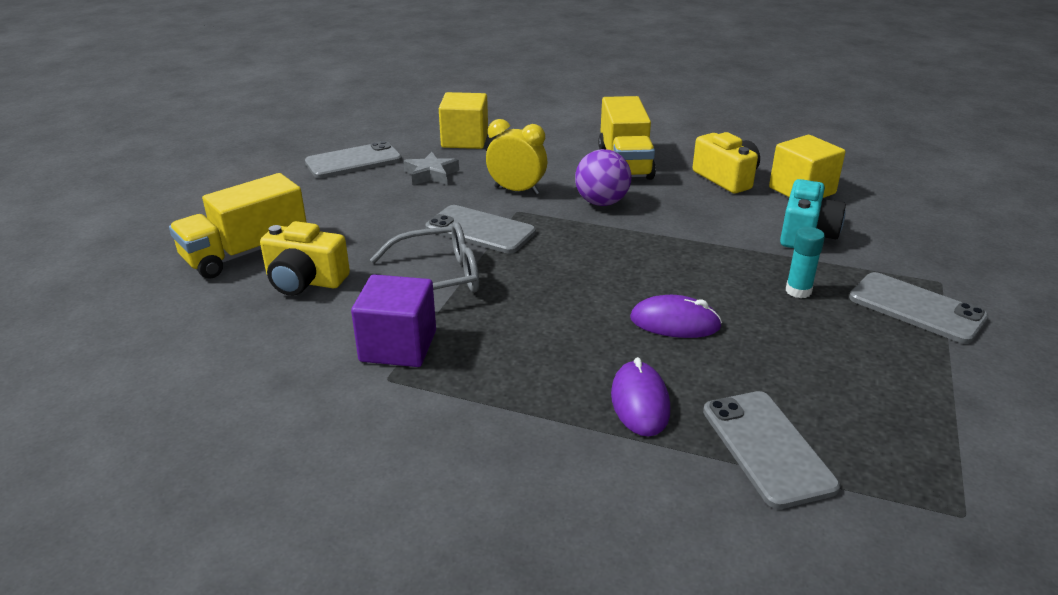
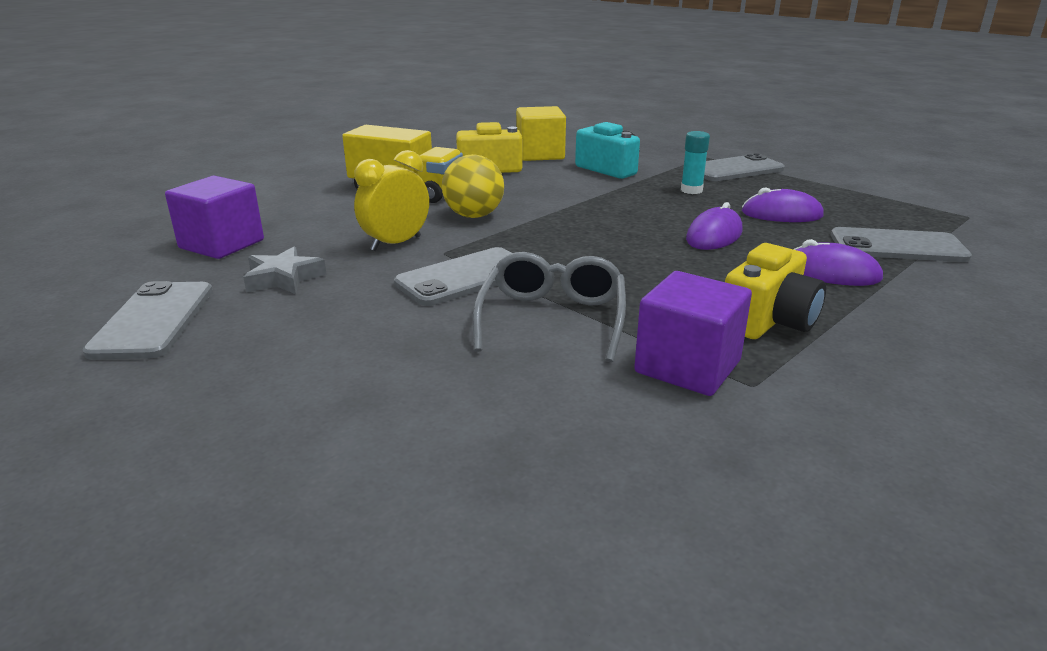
camera: 65 degrees left, 5 degrees down
(246, 253) = (334, 454): yellow truck -> none
(305, 281) = (478, 410): yellow camera -> yellow camera (768, 320)
(465, 140) = (222, 244): yellow cube -> purple cube
(601, 202) = (473, 216): purple ball -> yellow ball
(787, 357) = (781, 214): none -> purple mouse

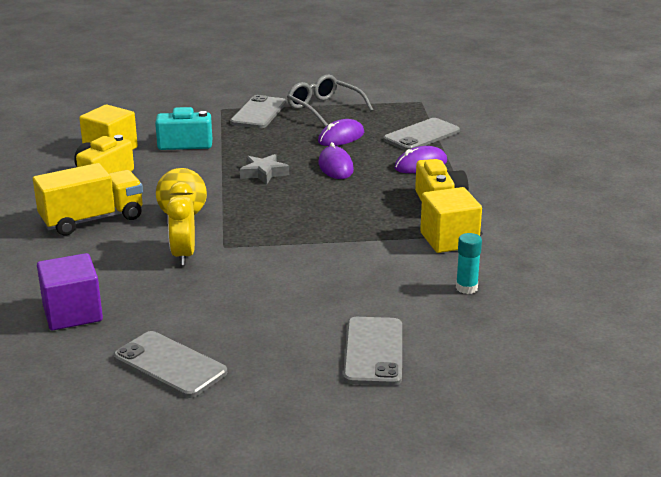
camera: 50 degrees left, 0 degrees up
(284, 278) = (175, 307): grey star -> grey star (263, 173)
(465, 277) = (271, 253): grey phone -> grey phone (373, 351)
(552, 319) = (358, 250): grey glasses -> grey glasses (324, 109)
(687, 367) = (449, 240): purple cube -> yellow cube
(691, 190) = (266, 140): turquoise glue stick -> turquoise glue stick (466, 288)

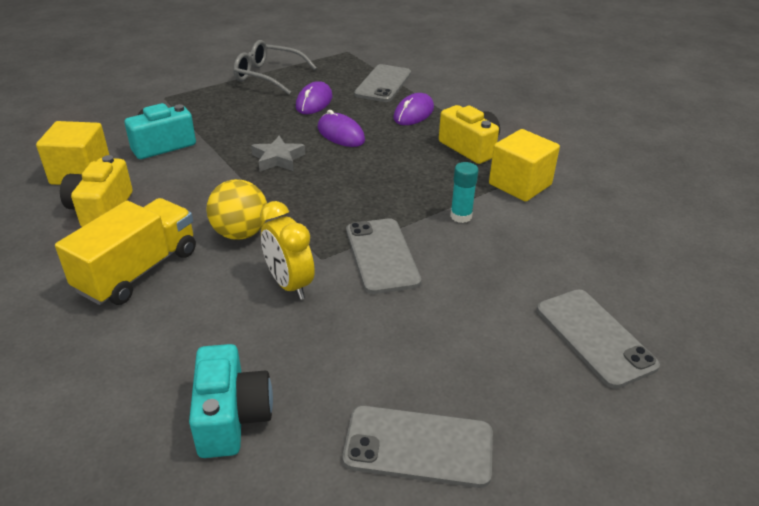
camera: 30 degrees left, 10 degrees up
(72, 313) = (232, 417): purple cube -> turquoise camera
(259, 113) = (208, 93): grey phone -> grey phone (382, 255)
(466, 288) = (589, 232): turquoise glue stick -> turquoise glue stick (461, 216)

